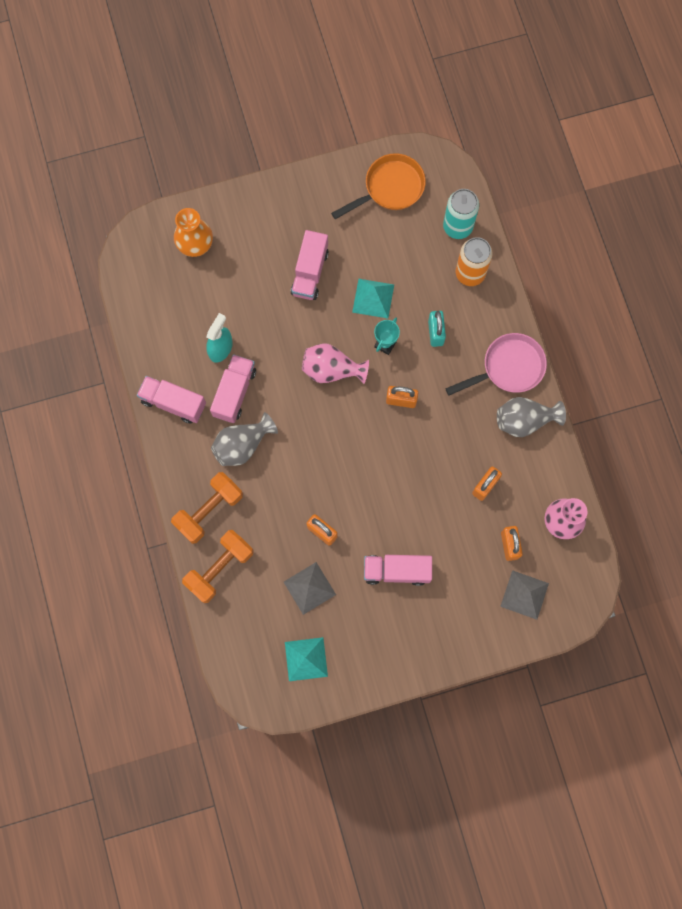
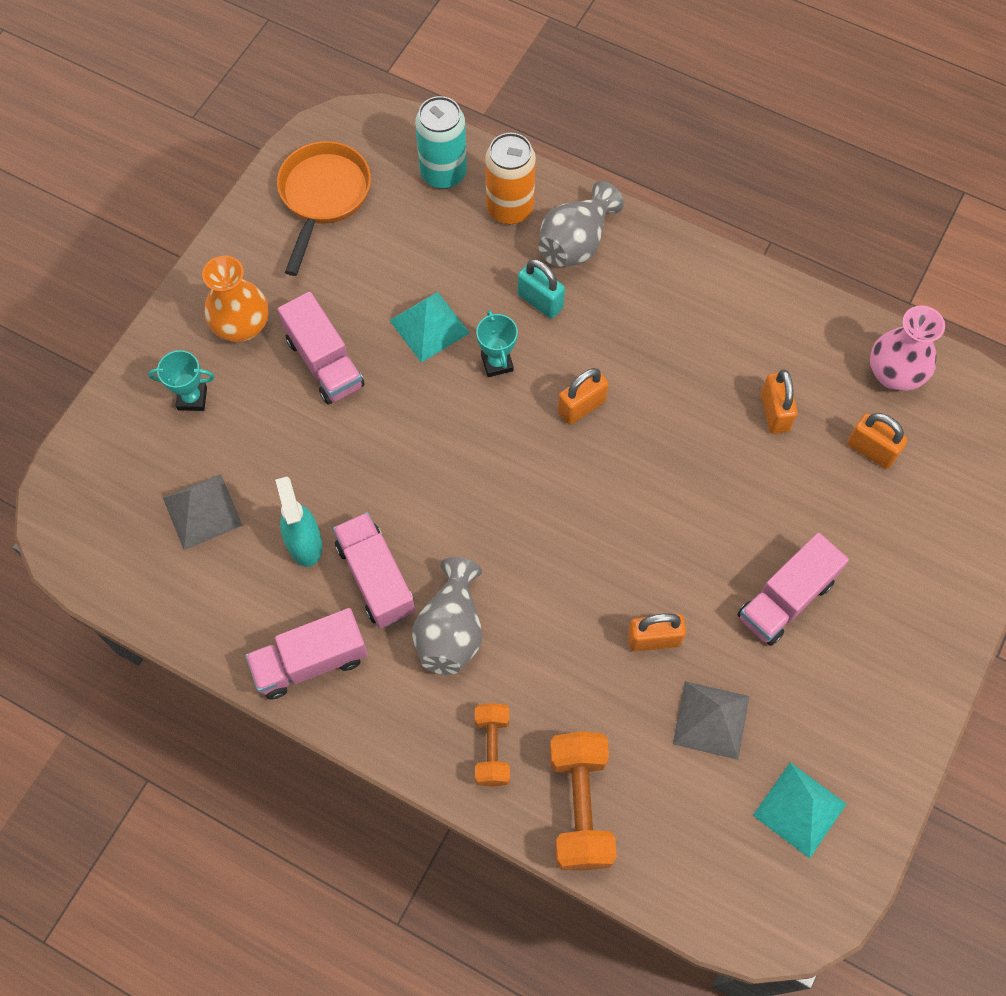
camera: 45 degrees left, 10 degrees down
(195, 245) = (147, 452): orange vase -> orange vase (242, 326)
(209, 510) = (492, 748): orange dumbbell -> orange dumbbell, size x0.62
(237, 236) = (192, 398): none -> turquoise trophy
(331, 370) = (466, 446): pink vase -> none
(508, 368) = (659, 268): pink pan -> none
(524, 420) = (737, 306): grey vase -> grey vase (576, 243)
(524, 595) = (946, 488): grey pyramid -> grey pyramid (202, 511)

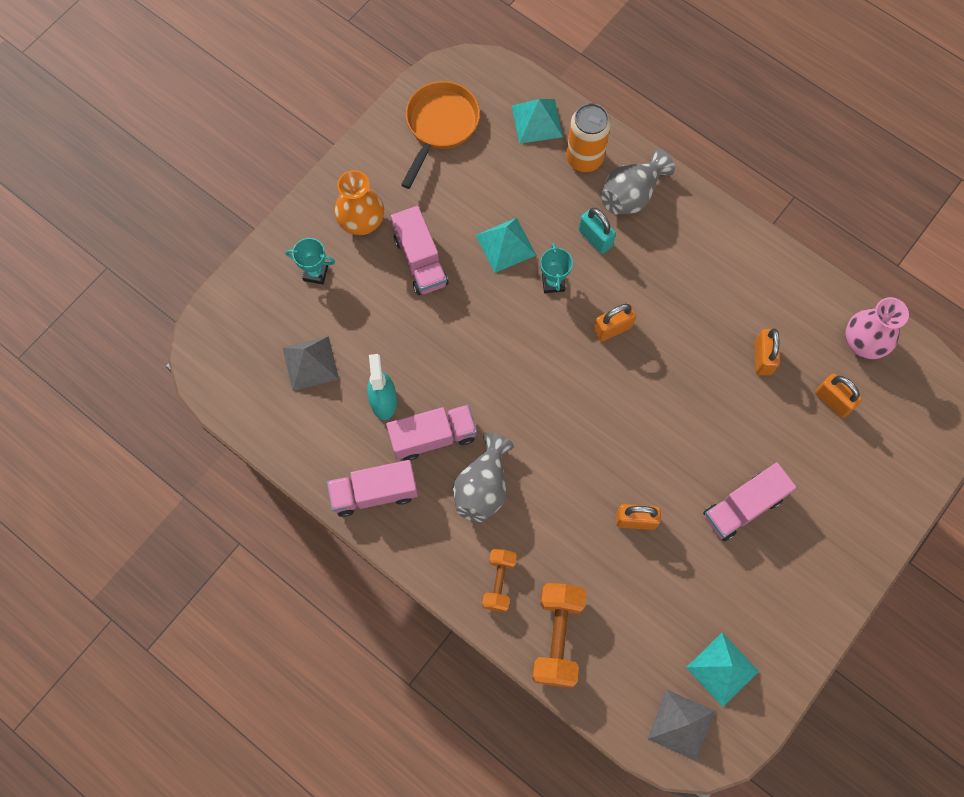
camera: 10 degrees right, 5 degrees up
(376, 578) = (433, 437): pink truck -> pink truck turned 90 degrees clockwise
(443, 173) = (537, 121): turquoise can -> turquoise pyramid
(711, 719) = (668, 589): grey pyramid -> grey pyramid (681, 724)

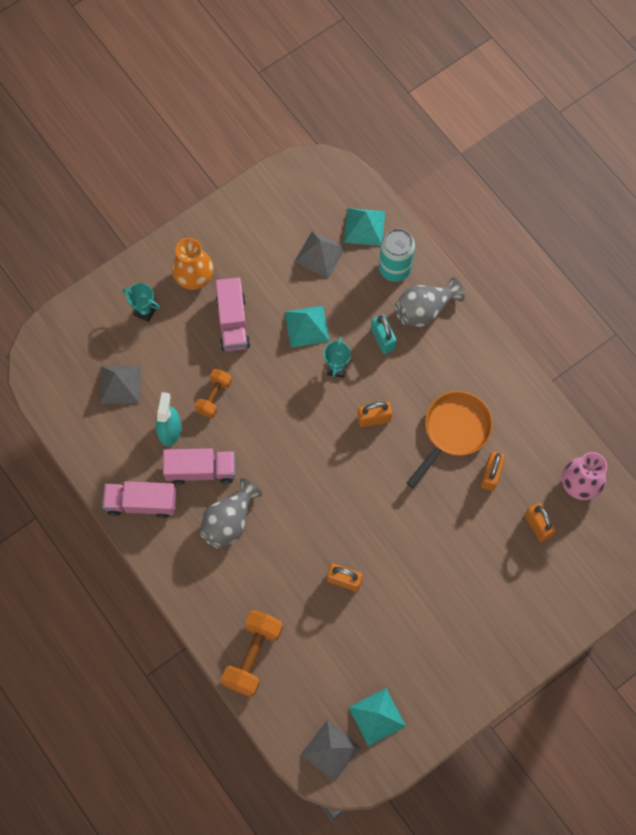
camera: 15 degrees right, 0 degrees up
(440, 126) = (282, 211): orange pan -> orange pan (453, 431)
(496, 163) = (320, 254): none -> grey pyramid
(499, 582) = (219, 600): orange dumbbell -> orange dumbbell (214, 397)
(584, 158) = (394, 268): orange can -> turquoise can
(742, 507) = (435, 592): pink truck -> none

